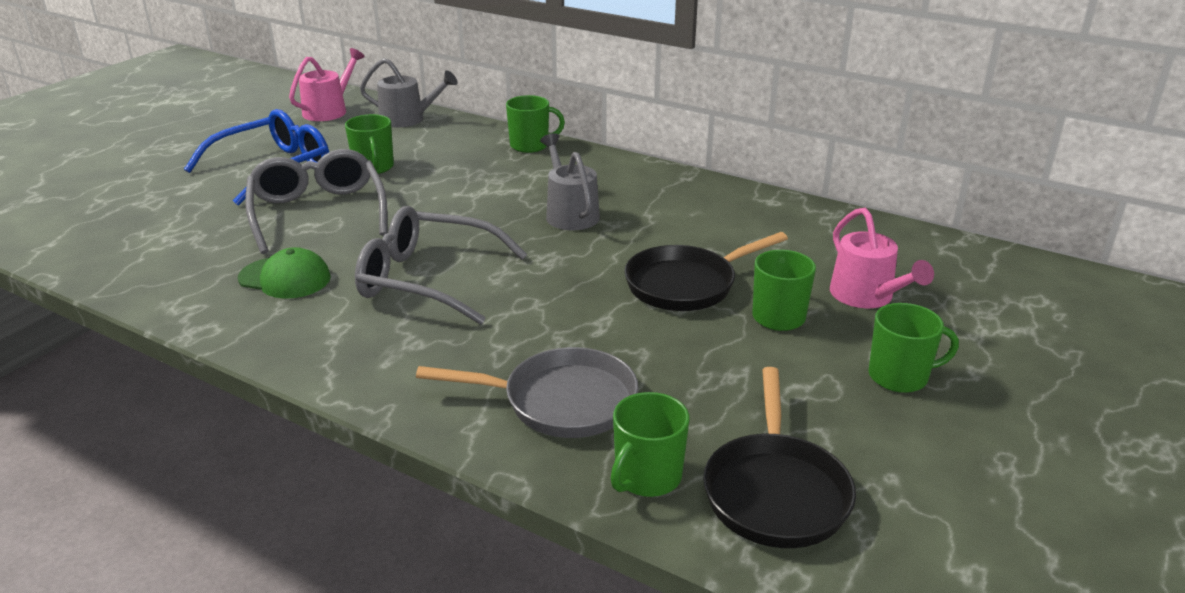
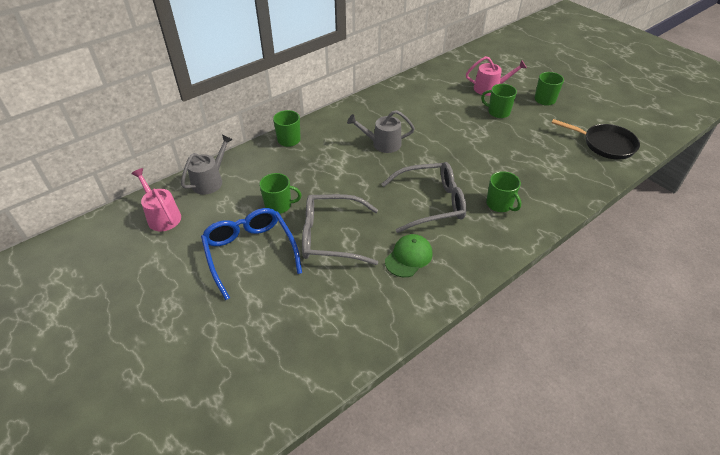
camera: 70 degrees left, 15 degrees up
(427, 279) = (431, 203): grey glasses -> grey glasses turned 135 degrees counterclockwise
(561, 402) = (545, 180): grey pan -> none
(647, 477) = (595, 170): green mug -> green mug (499, 204)
(686, 284) = (465, 127): black pan -> none

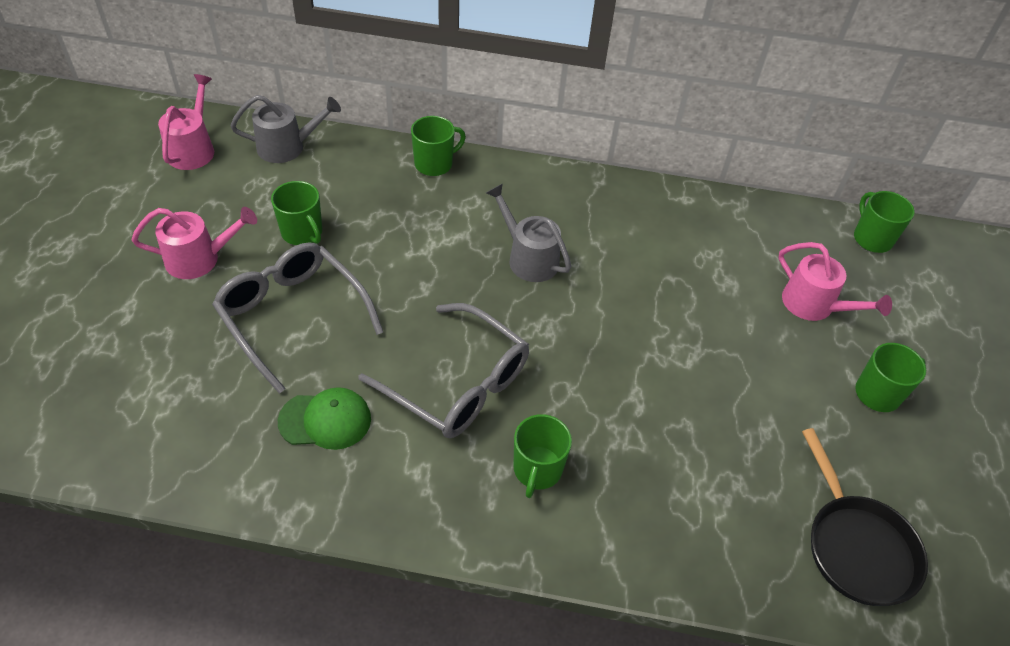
camera: 45 degrees right, 5 degrees up
(250, 252) = (199, 259): blue glasses -> pink watering can
(498, 112) = (763, 349): green mug -> green mug (872, 238)

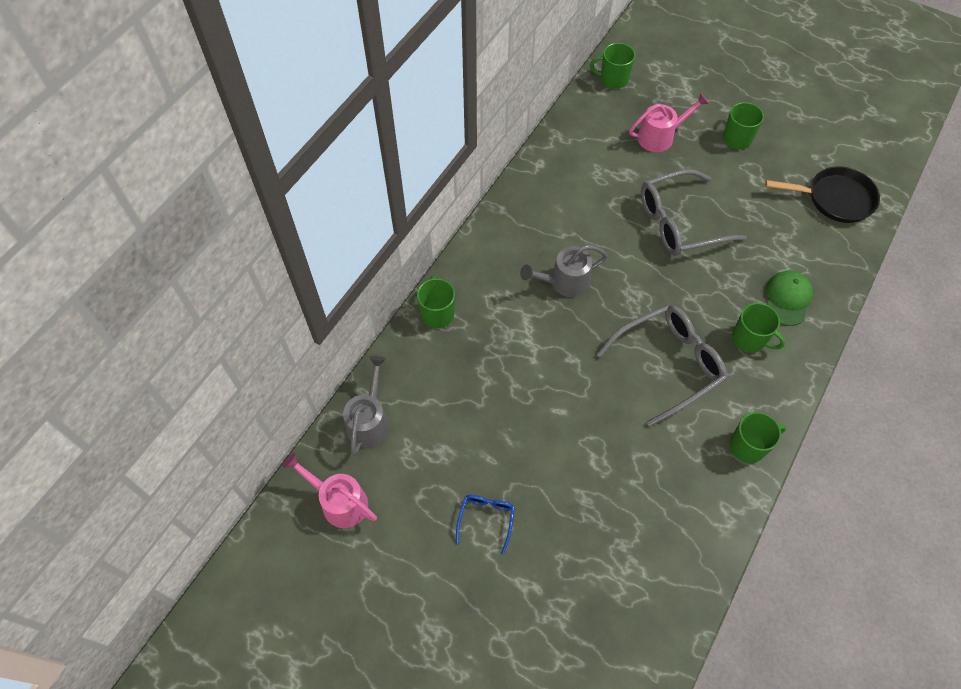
camera: 65 degrees left, 10 degrees up
(199, 259) = (486, 519): pink watering can -> blue glasses
(292, 316) = (572, 459): grey glasses -> grey glasses (679, 222)
(302, 233) = (483, 432): green mug -> green mug (748, 446)
(325, 420) = (678, 458): green cap -> green cap (787, 299)

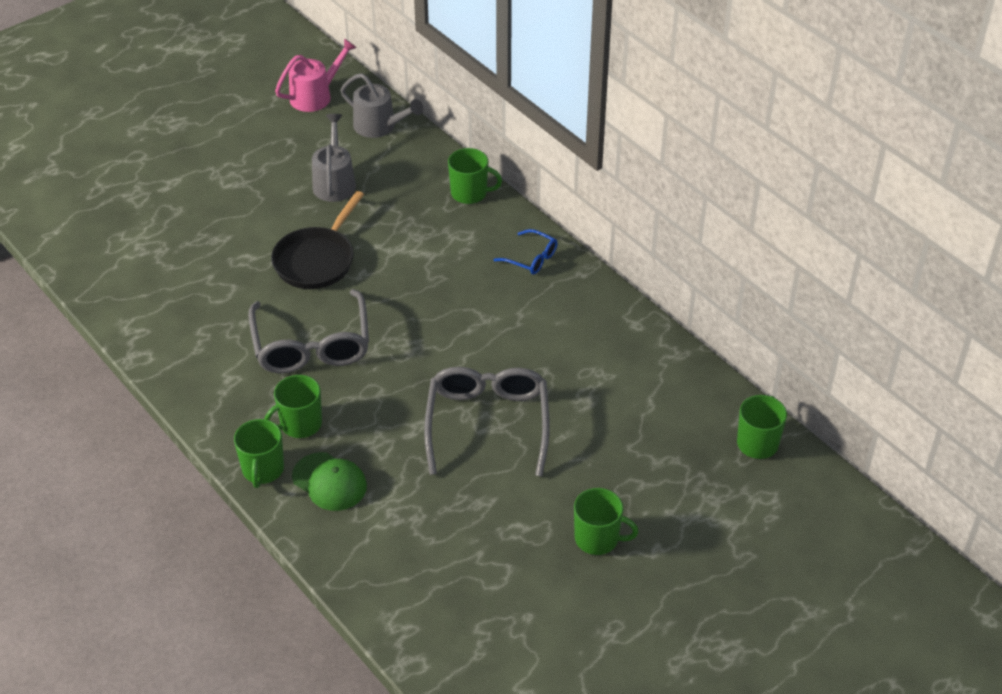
camera: 110 degrees right, 15 degrees down
(486, 519) = (242, 174): blue glasses -> blue glasses (531, 258)
(565, 282) = (456, 296): grey watering can -> grey watering can (334, 182)
(660, 137) = (633, 455): pink watering can -> none
(748, 446) = (186, 373): green mug -> green mug (263, 470)
(835, 199) = (446, 604): black pan -> black pan (317, 260)

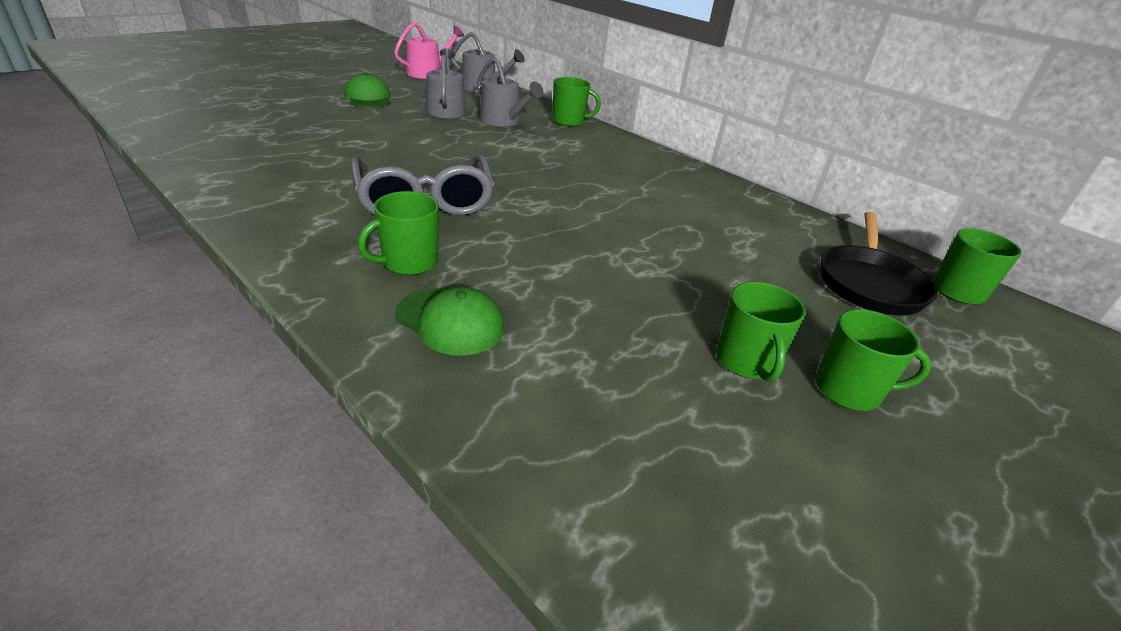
camera: 10 degrees left, 10 degrees down
(250, 168) = (368, 98): none -> green cap
(263, 470) = (352, 307): green mug -> green mug (746, 361)
(317, 260) = (430, 147): black pan -> black pan (869, 283)
(396, 201) = (503, 121): none -> grey watering can
(487, 423) = (644, 267): grey glasses -> none
(531, 258) = (639, 157): blue glasses -> none

